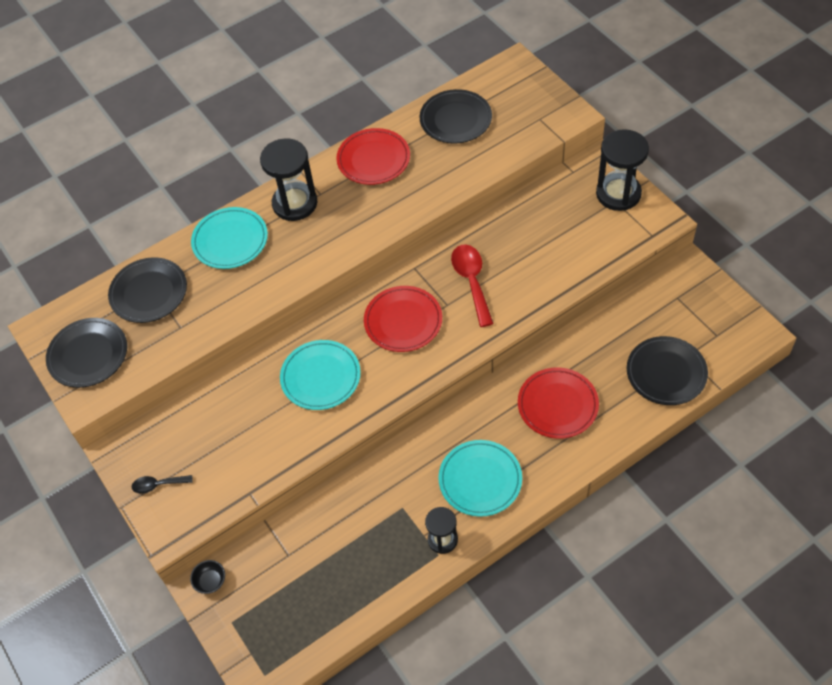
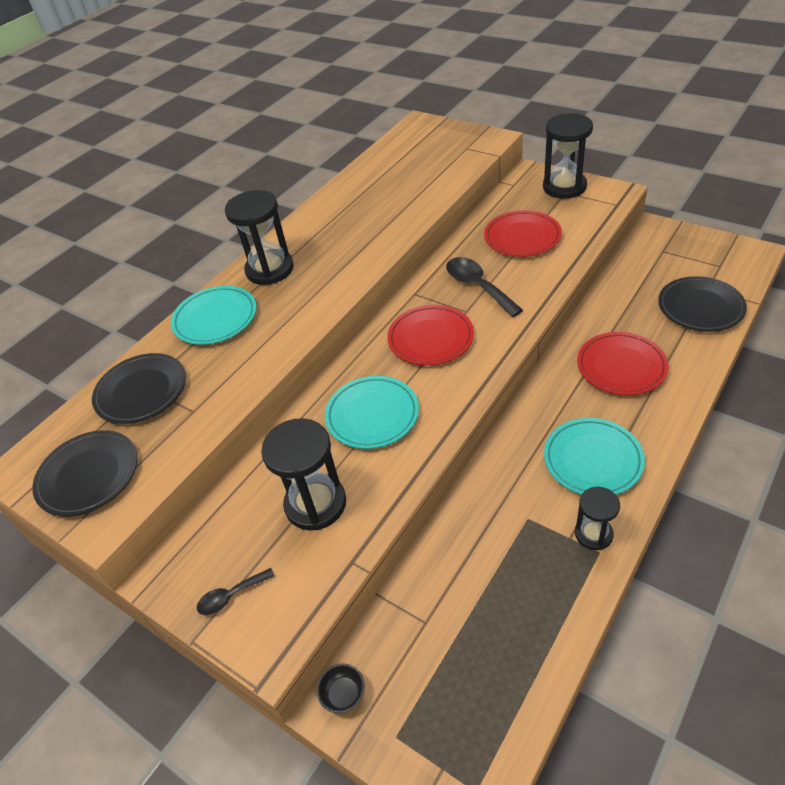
camera: 20 degrees left, 10 degrees down
(244, 437) = (315, 504): none -> black hourglass
(373, 159) = (331, 216): red plate -> red plate (522, 237)
(455, 119) = (391, 169): black plate -> none
(471, 281) = (477, 286): red spoon -> black spoon

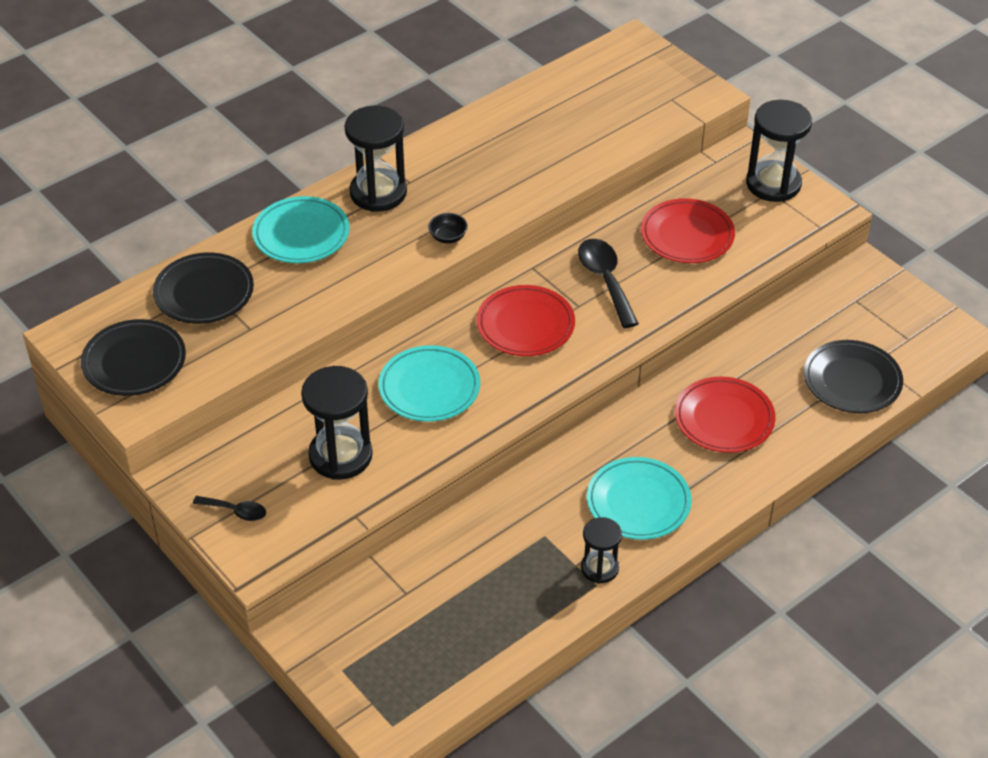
camera: 10 degrees right, 0 degrees up
(231, 596) = (235, 511): black spoon -> black spoon turned 150 degrees counterclockwise
(343, 694) = (309, 626): black bowl -> black bowl (448, 237)

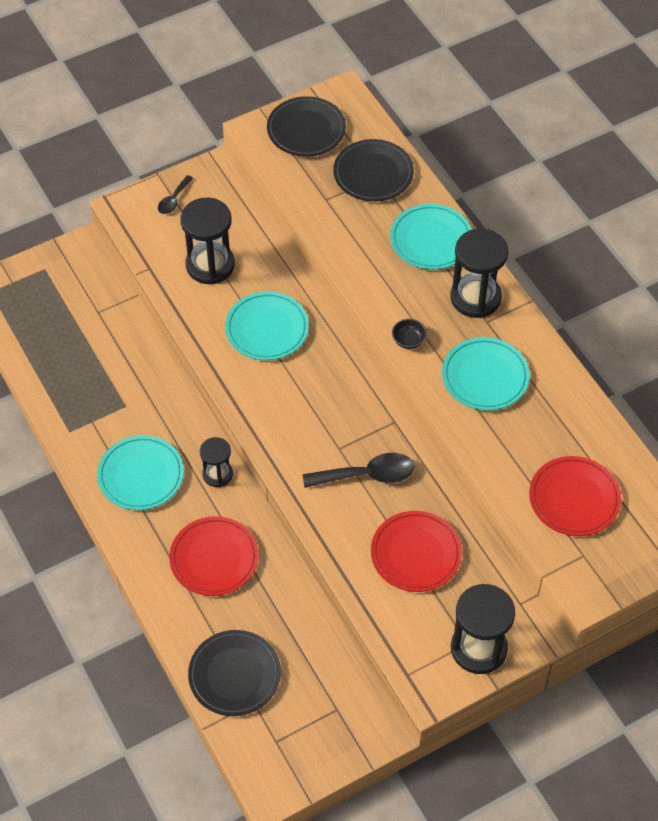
camera: 100 degrees right, 10 degrees up
(482, 177) = (485, 377): none -> turquoise plate
(525, 325) = (324, 405): red plate -> red plate (574, 499)
(599, 568) = (84, 436): black hourglass -> black hourglass (217, 474)

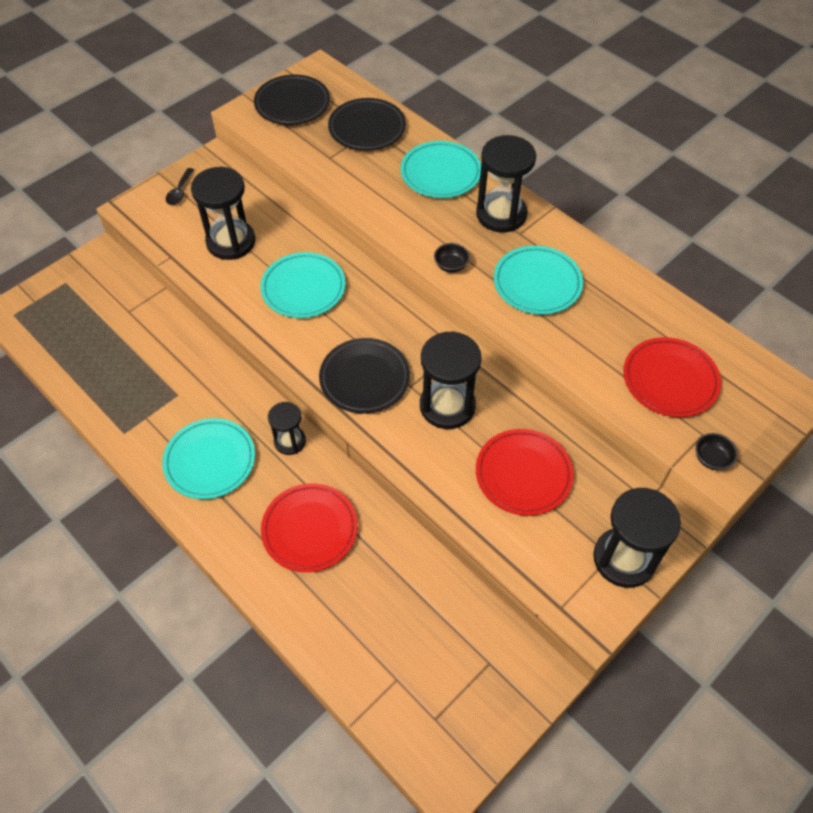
camera: 15 degrees left, 0 degrees up
(234, 675) = (367, 653): black plate -> black plate (364, 378)
(367, 475) = (447, 406): black spoon -> black hourglass
(581, 578) = (711, 458): none -> black bowl

